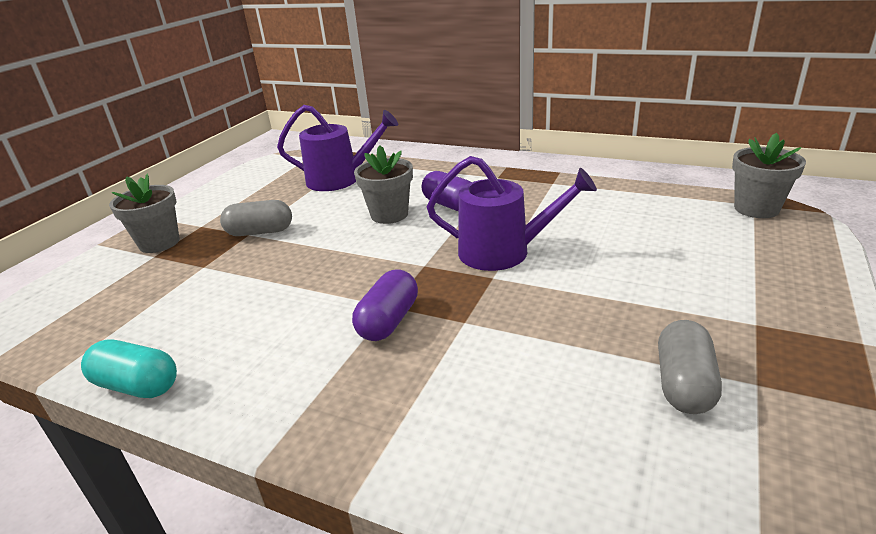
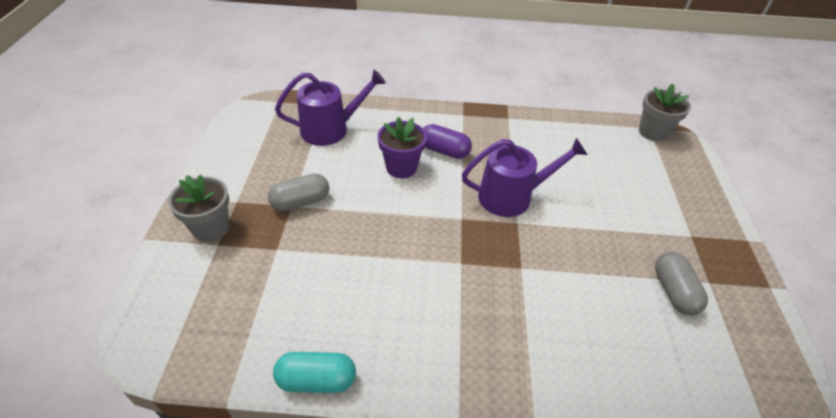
camera: 25 degrees left, 15 degrees up
(388, 321) = (469, 277): purple capsule -> none
(389, 214) = (401, 167): grey flower pot -> purple flower pot

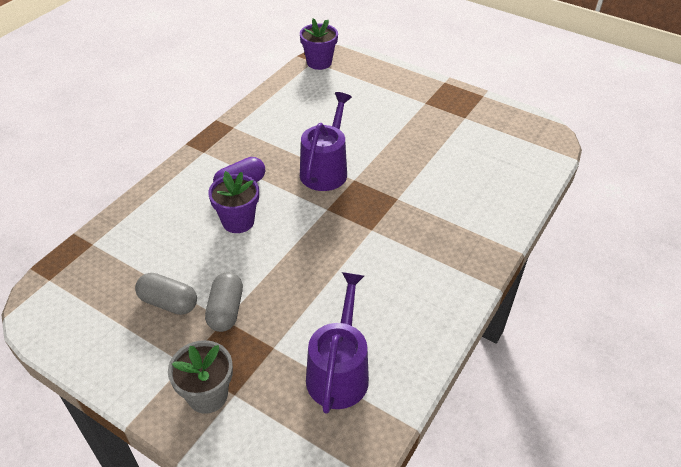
camera: 60 degrees left, 0 degrees up
(317, 380) = (428, 360): turquoise capsule -> none
(330, 129) = (138, 252): purple watering can -> purple watering can (339, 372)
(653, 132) = (319, 62): grey flower pot -> purple flower pot
(674, 291) = (462, 136): grey capsule -> grey capsule (168, 302)

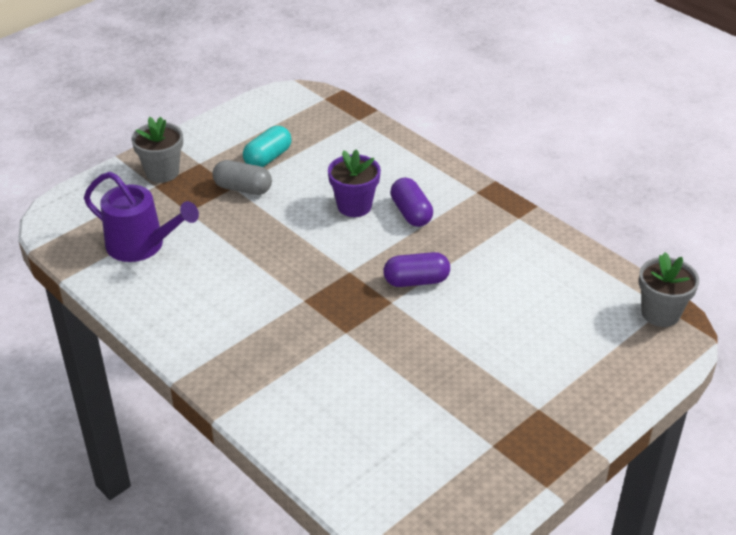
camera: 105 degrees right, 5 degrees down
(168, 302) = (268, 158): grey capsule -> turquoise capsule
(319, 62) = (660, 313): purple flower pot -> grey flower pot
(325, 170) = (416, 281): purple watering can -> purple capsule

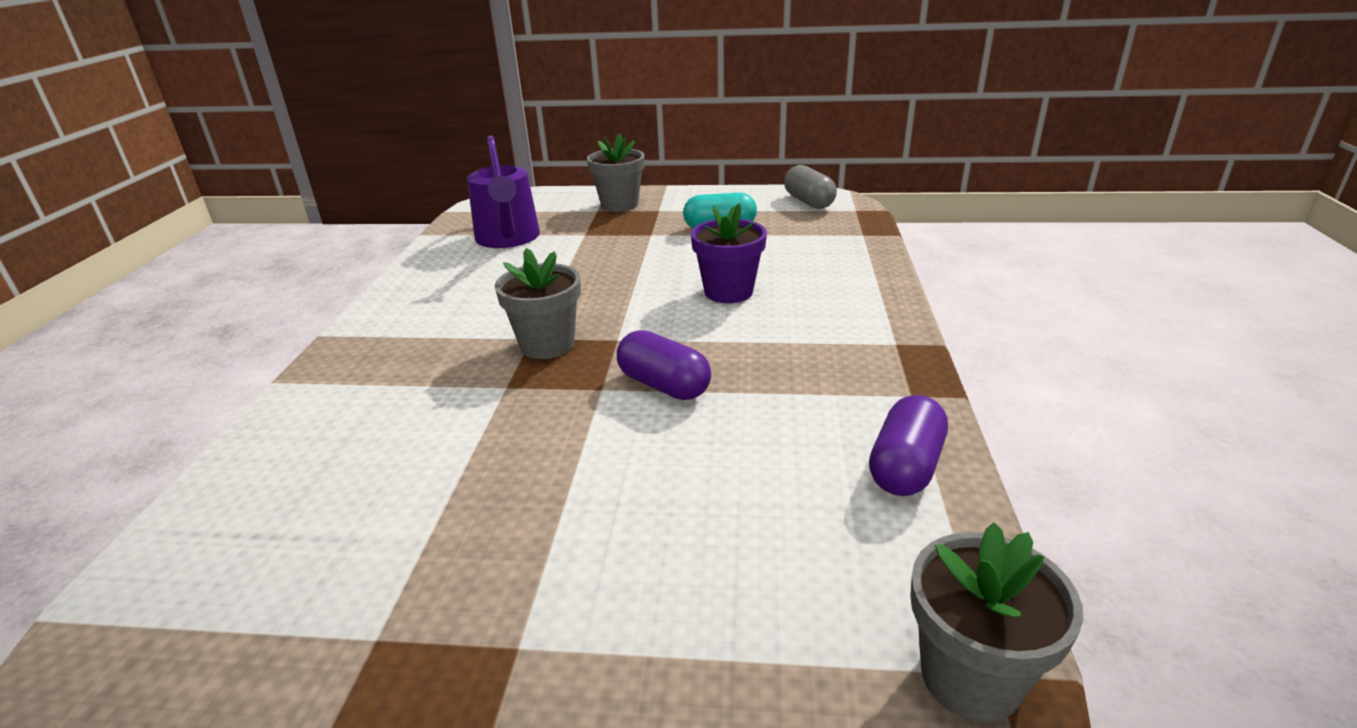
camera: 50 degrees right, 10 degrees down
(243, 188) = (656, 238): grey capsule -> grey capsule (808, 202)
(321, 298) = (547, 345): none -> grey flower pot
(411, 213) = (777, 324): purple capsule -> purple capsule (905, 467)

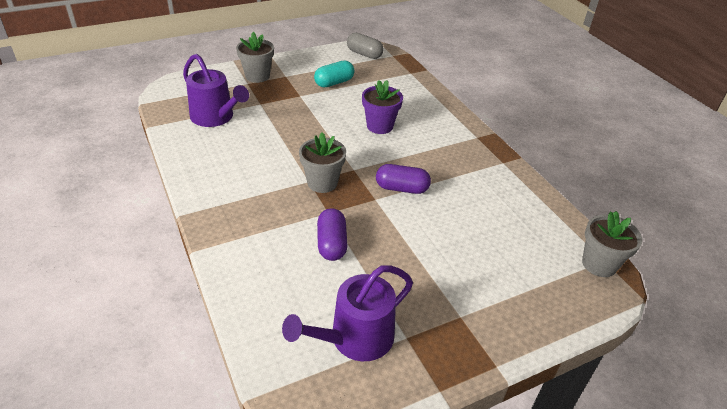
camera: 35 degrees left, 10 degrees up
(297, 598) = (355, 338): none -> purple watering can
(905, 467) = (526, 196): purple capsule -> purple capsule (332, 244)

